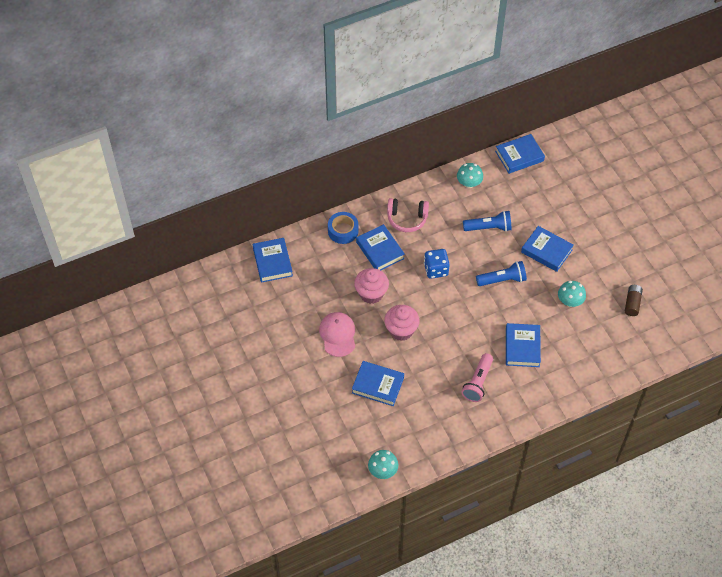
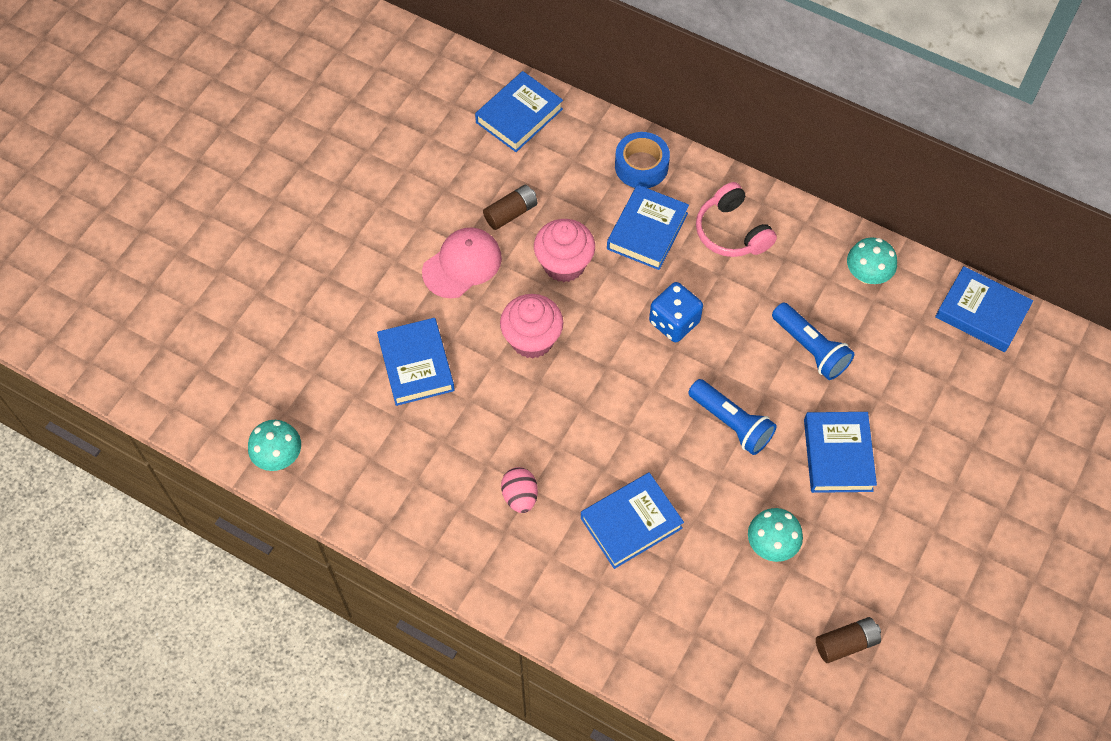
camera: 55 degrees right, 5 degrees up
(325, 298) = (511, 213): none -> brown battery
(478, 382) = (520, 496): pink flashlight -> pink egg

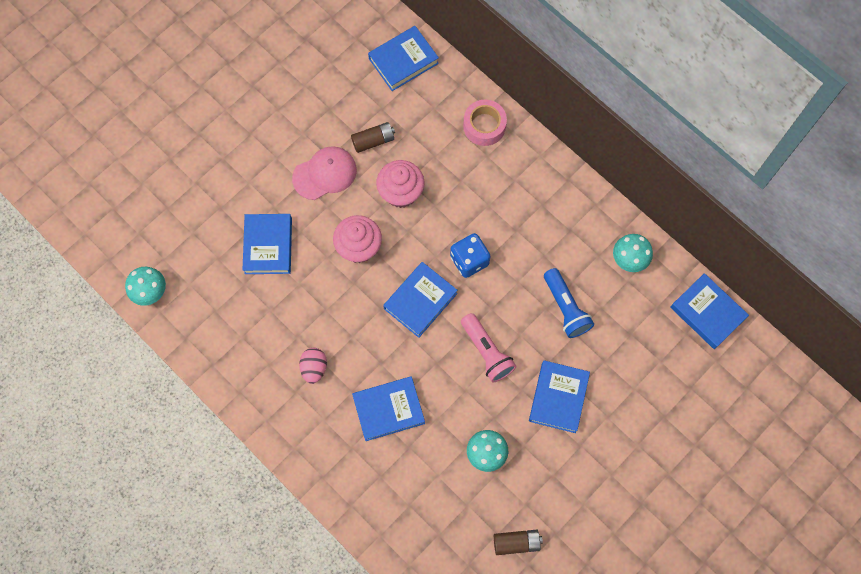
camera: 15 degrees right, 10 degrees up
(641, 166) = (484, 126): blue tape -> pink tape
(647, 231) = (472, 181): blue book -> blue book (420, 301)
(731, 232) = (536, 198): pink headphones -> none
(731, 423) = (486, 352): blue flashlight -> pink flashlight

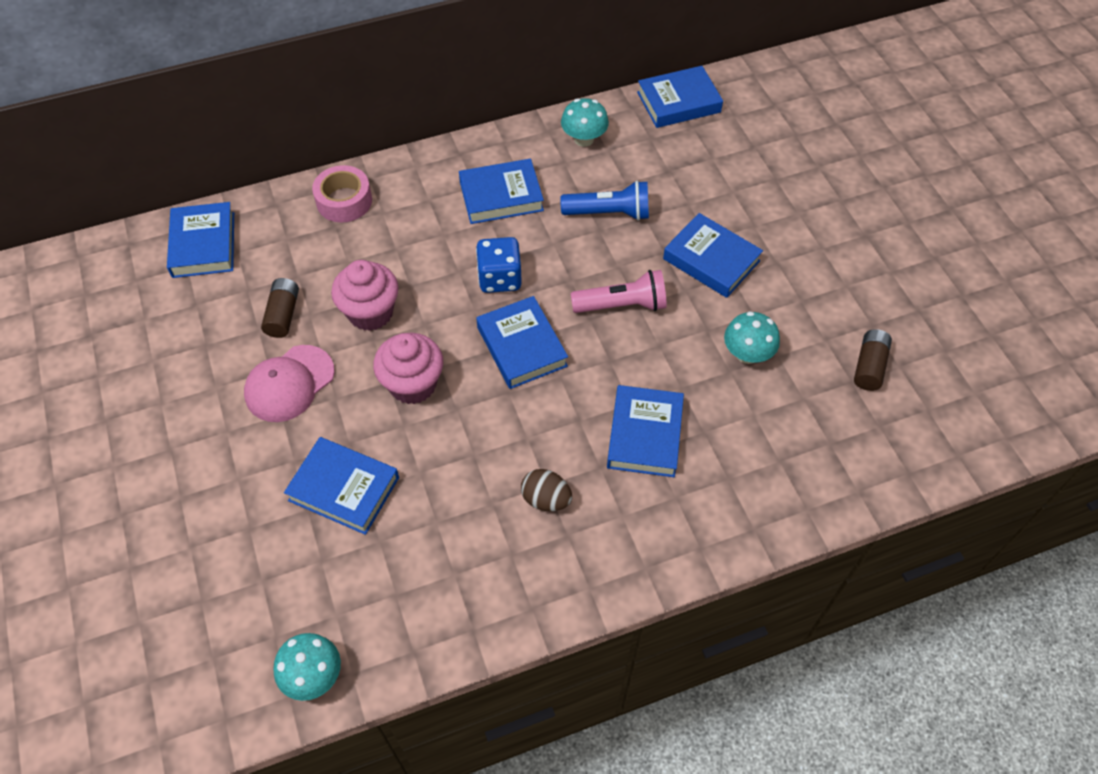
camera: 65 degrees left, 15 degrees down
(314, 368) = (546, 499): pink egg -> brown egg
(325, 174) = (289, 383): pink cap -> pink cap turned 135 degrees counterclockwise
(542, 227) = (501, 196): none -> blue book

